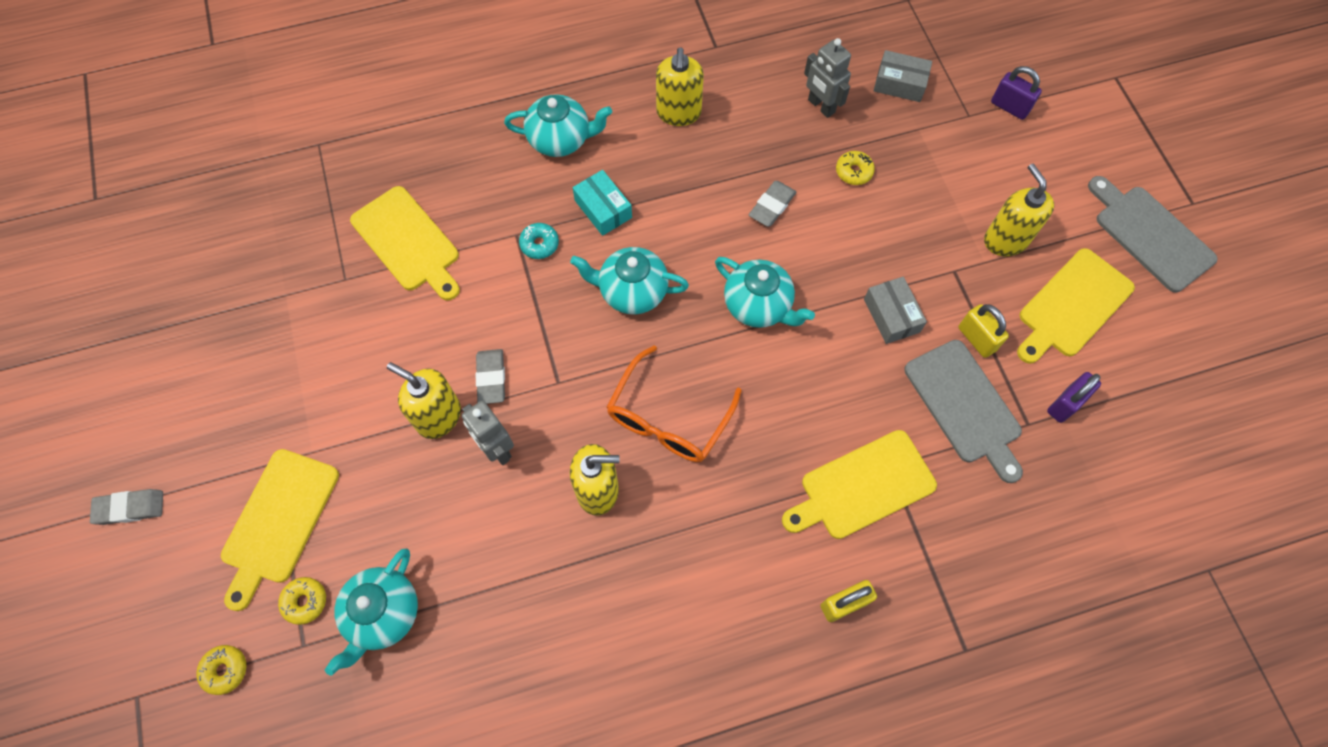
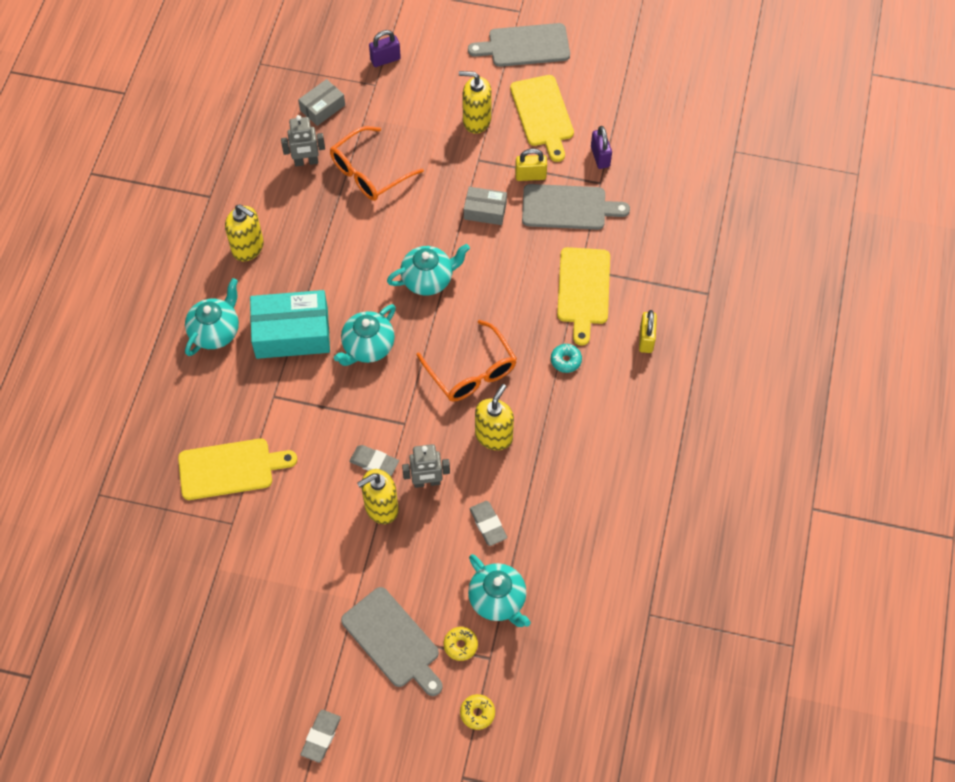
camera: 60 degrees left, 5 degrees down
(278, 521) = (393, 640): yellow cutting board -> grey cutting board
(539, 244) = (292, 385): turquoise donut -> turquoise donut (566, 360)
(603, 209) = (292, 333): turquoise box -> turquoise box, size x1.81
(772, 206) = (361, 232): grey eraser -> grey eraser (488, 524)
(853, 172) = (369, 172): yellow donut -> orange glasses

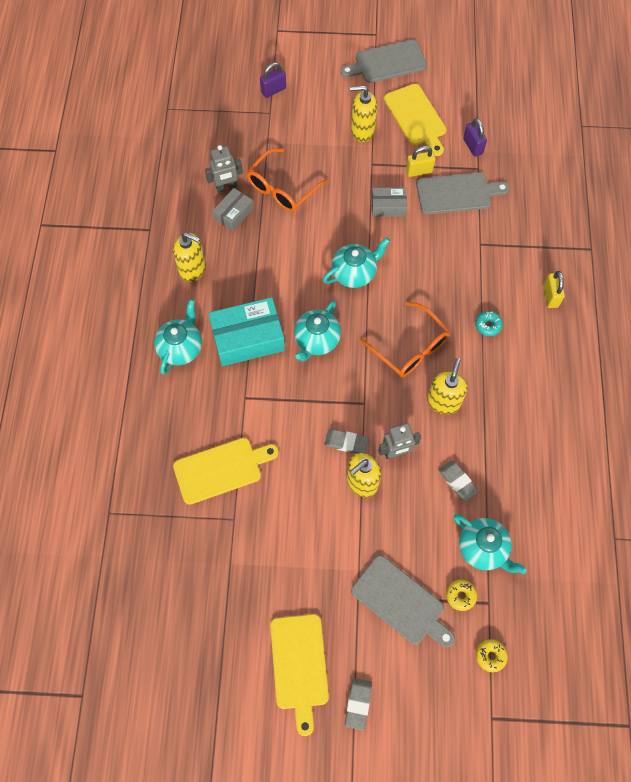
camera: 10 degrees left, 5 degrees up
(322, 108) = (229, 138): grey box -> grey box (233, 214)
(583, 290) = (487, 262): yellow cutting board -> yellow cutting board (299, 666)

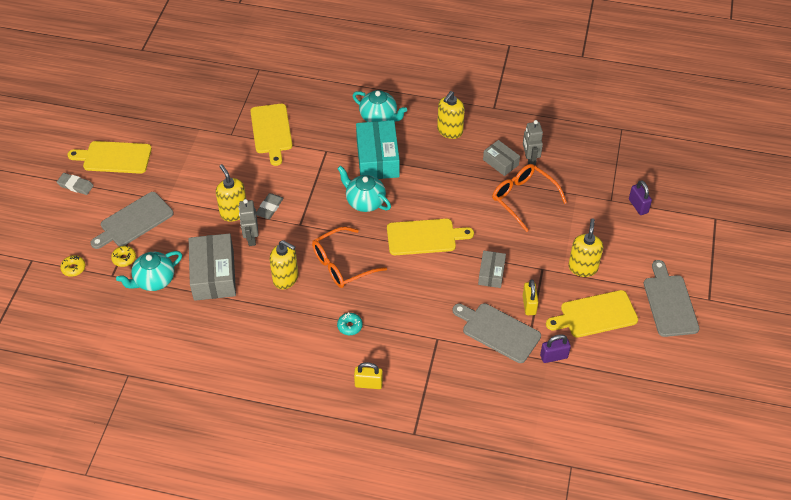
camera: 100 degrees right, 15 degrees down
(354, 273) = (424, 237): turquoise teapot -> yellow cutting board
(457, 193) = (498, 331): grey cutting board -> grey cutting board turned 120 degrees clockwise
(457, 481) = (213, 274): grey eraser -> grey box

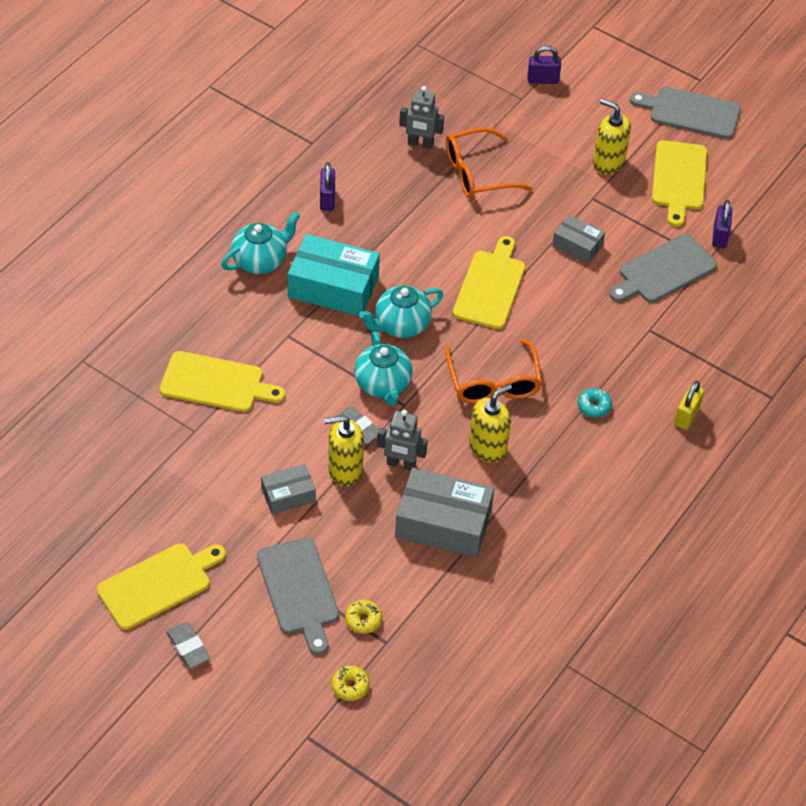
camera: 70 degrees left, 0 degrees up
(75, 185) = (188, 647): grey eraser -> grey eraser turned 75 degrees counterclockwise
(114, 157) = (158, 584): yellow cutting board -> yellow cutting board turned 150 degrees counterclockwise
(154, 280) = (420, 594): turquoise teapot -> turquoise teapot (383, 385)
(449, 131) = (327, 199): yellow soap dispenser -> purple padlock
(500, 162) = (408, 171): grey box -> grey box (288, 495)
(529, 305) = (639, 229): yellow padlock -> none

